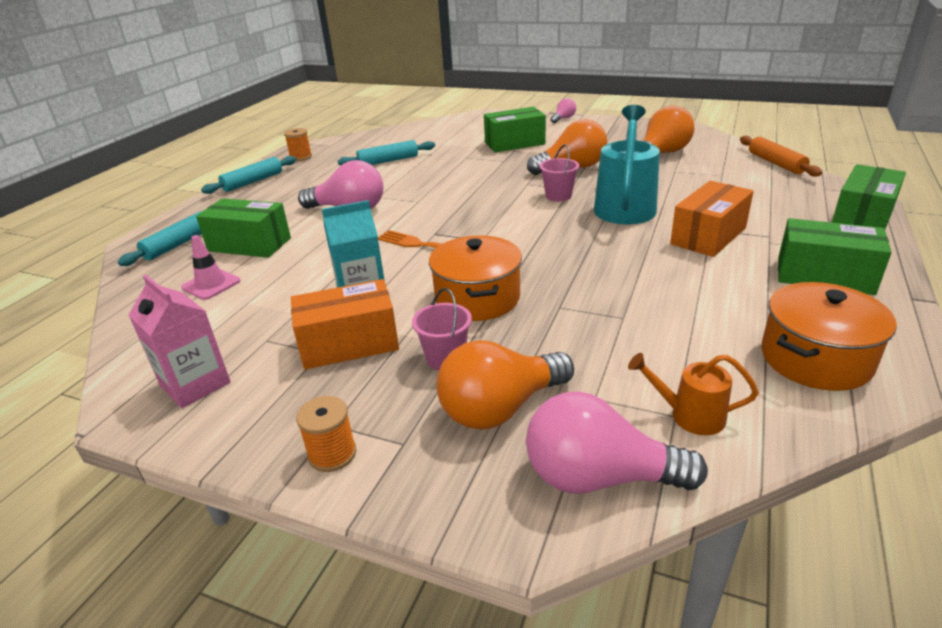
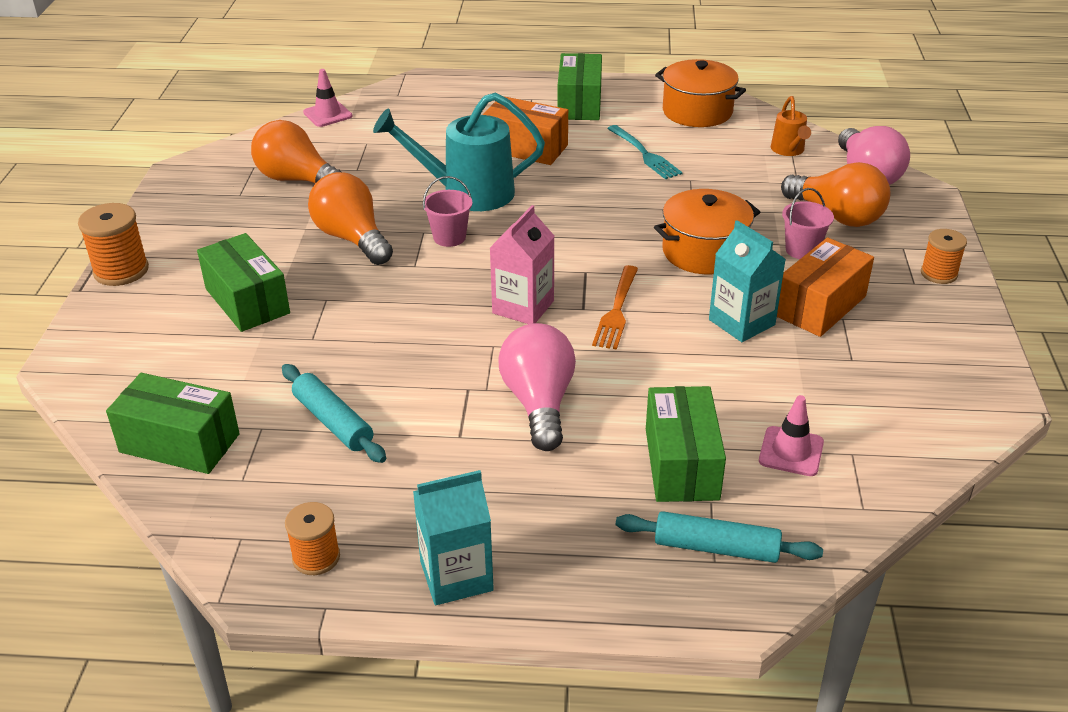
camera: 110 degrees left, 5 degrees up
(195, 384) = (938, 376): pink carton -> pink carton (523, 307)
(253, 182) = (456, 576): turquoise rolling pin -> turquoise carton
(349, 343) = (820, 306): orange box -> orange box turned 75 degrees clockwise
(563, 118) = (121, 271): pink light bulb -> orange spool
(688, 298) = (645, 154): none -> turquoise fork
(776, 163) = (328, 114): orange rolling pin -> pink traffic cone
(862, 218) = (464, 84): green box -> green box (180, 443)

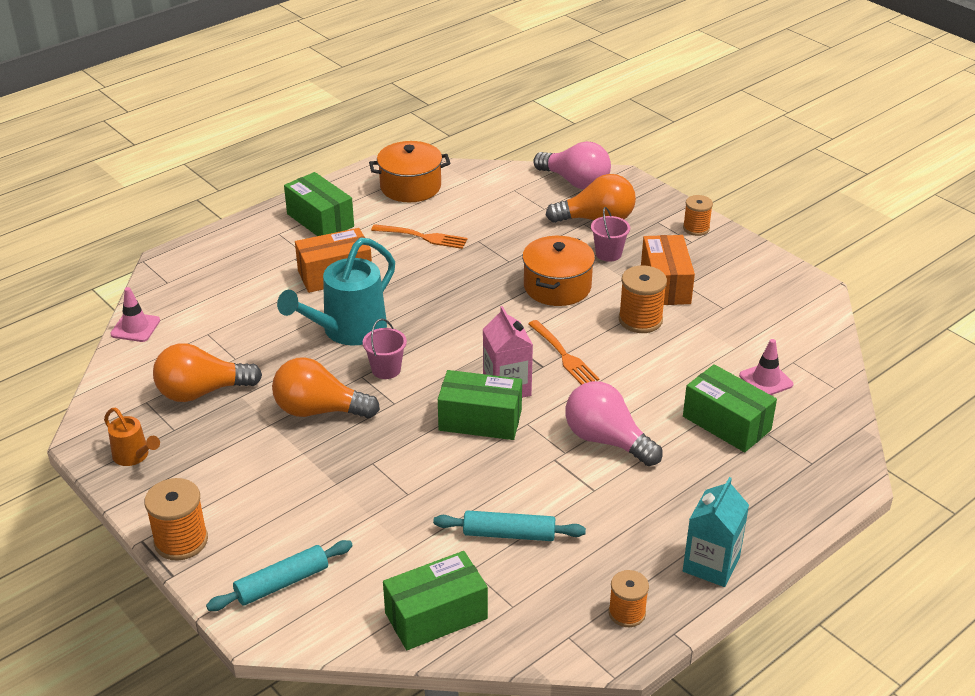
camera: 45 degrees left, 0 degrees up
(247, 301) = (319, 499): green box -> green box (480, 420)
(645, 154) = (423, 237): turquoise fork -> orange fork
(716, 548) = (803, 456): turquoise rolling pin -> turquoise rolling pin (282, 583)
(741, 322) = (640, 320): turquoise carton -> orange spool
(789, 150) = (508, 187): orange watering can -> orange watering can (134, 456)

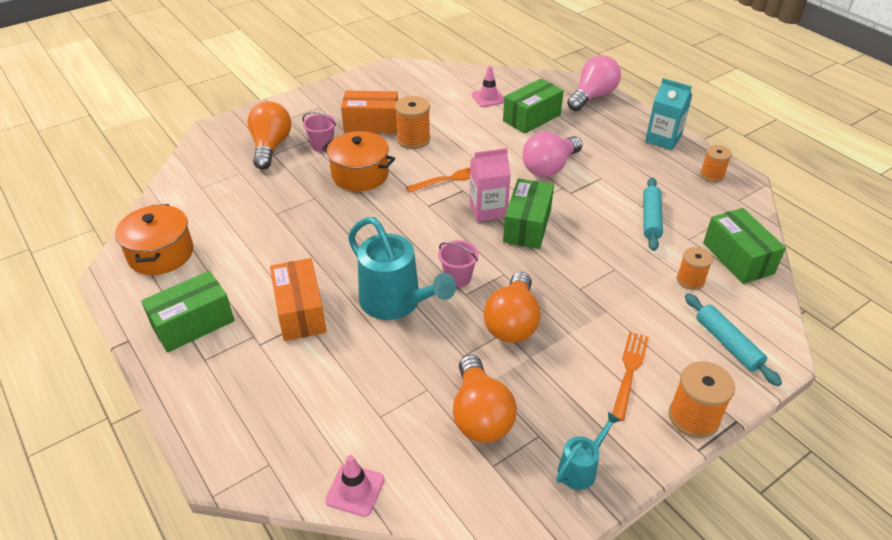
camera: 85 degrees left, 5 degrees up
(134, 456) = (581, 468): orange watering can -> turquoise watering can
(423, 237) = (256, 248): orange fork -> orange fork (629, 371)
(575, 182) = (207, 152): pink light bulb -> pink light bulb (592, 96)
(696, 228) = (302, 103): orange spool -> orange spool (690, 280)

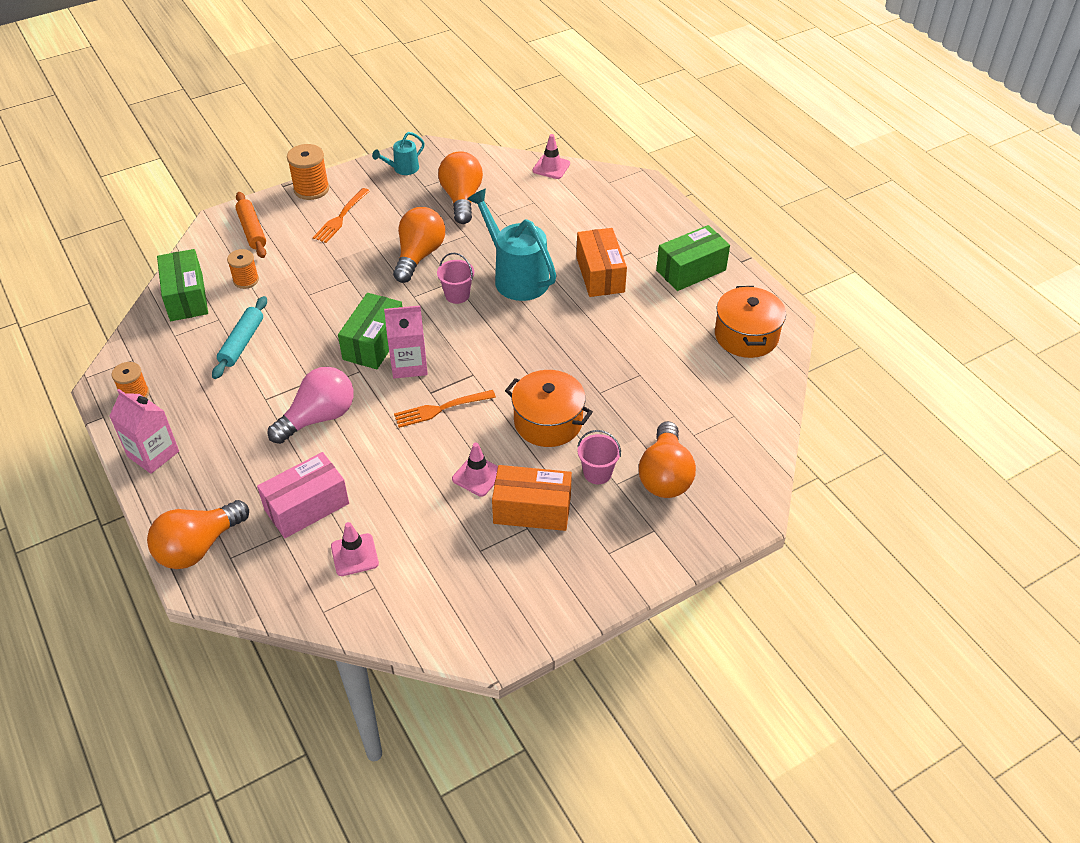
camera: 175 degrees left, 5 degrees up
(413, 139) = (477, 476): orange spool -> pink traffic cone
(531, 118) = (307, 506): green box -> pink box
(592, 96) = (198, 547): pink light bulb -> orange light bulb
(663, 139) = (153, 454): turquoise carton -> pink carton
(727, 344) = (252, 230): turquoise rolling pin -> orange rolling pin

